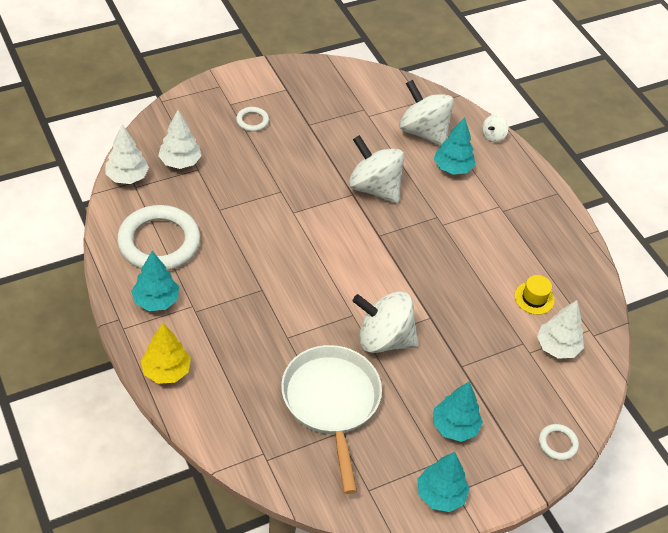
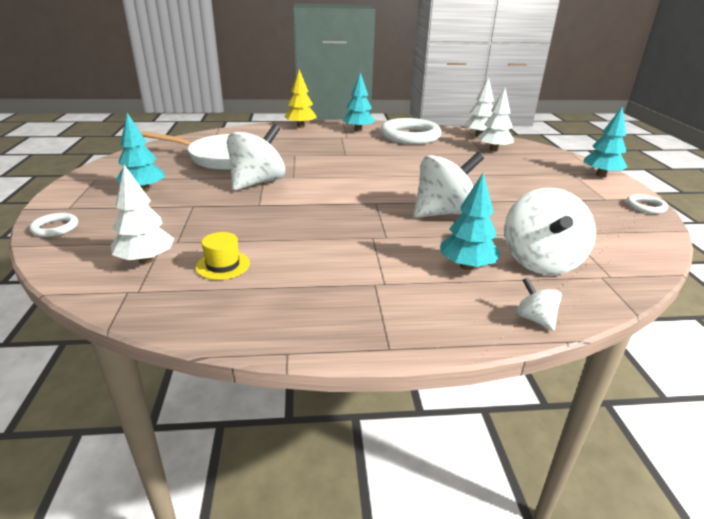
camera: 115 degrees right, 20 degrees down
(252, 121) = (549, 178): white ring -> white ring (645, 206)
(423, 132) = (540, 261): white spinning top -> white spinning top turned 120 degrees clockwise
(440, 495) = (102, 174): turquoise tree -> turquoise tree (601, 175)

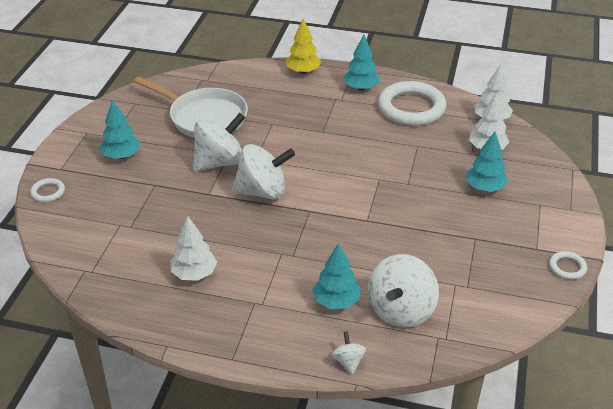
camera: 20 degrees right, 10 degrees up
(146, 260) = (103, 242): white tree -> white tree (194, 274)
(223, 265) = (155, 259): yellow hat -> none
(443, 213) = (361, 236): white spinning top -> white spinning top (263, 191)
(601, 175) = (569, 212): turquoise tree -> turquoise tree (485, 188)

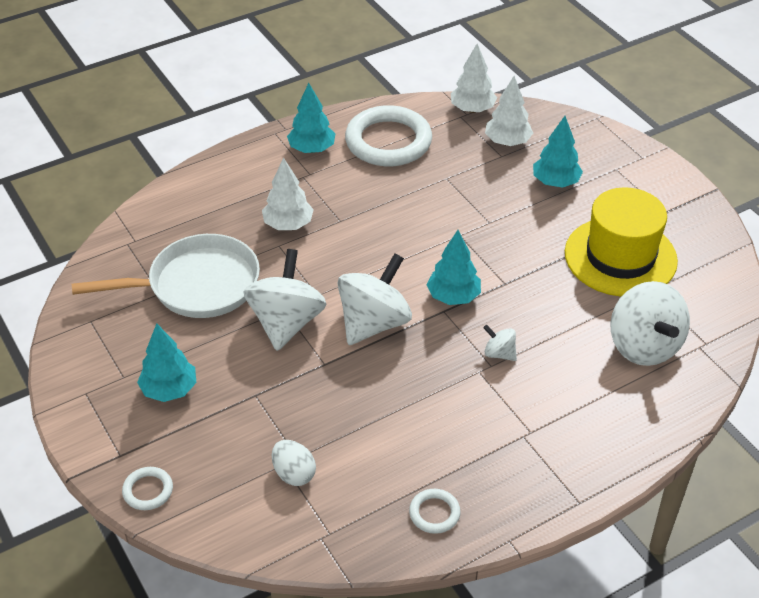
camera: 45 degrees left, 5 degrees up
(117, 232) = (294, 474): none -> white egg
(194, 274) = (431, 453): white tree -> white tree (288, 225)
(303, 71) = (227, 166): yellow tree -> none
(336, 301) = (586, 379): turquoise tree -> turquoise tree (453, 297)
(348, 361) = (668, 424): white spinning top -> white spinning top (499, 353)
(464, 253) = (620, 257): none -> yellow hat
(567, 267) = (706, 212): white ring -> white ring (434, 513)

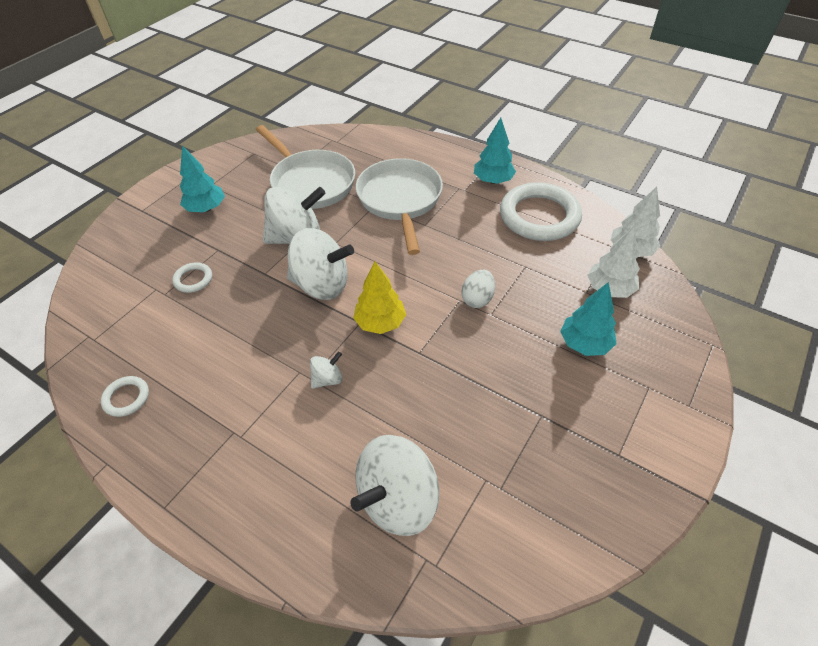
camera: 65 degrees right, 5 degrees up
(148, 491) = (113, 234): white ring -> white ring (193, 279)
(288, 225) = (400, 200): white tree -> white pan
(294, 474) = (147, 298): white egg -> white egg (477, 299)
(453, 297) = (380, 323): turquoise tree -> yellow tree
(499, 353) = (327, 379): white spinning top -> white spinning top turned 45 degrees clockwise
(620, 257) = (517, 434): yellow hat -> none

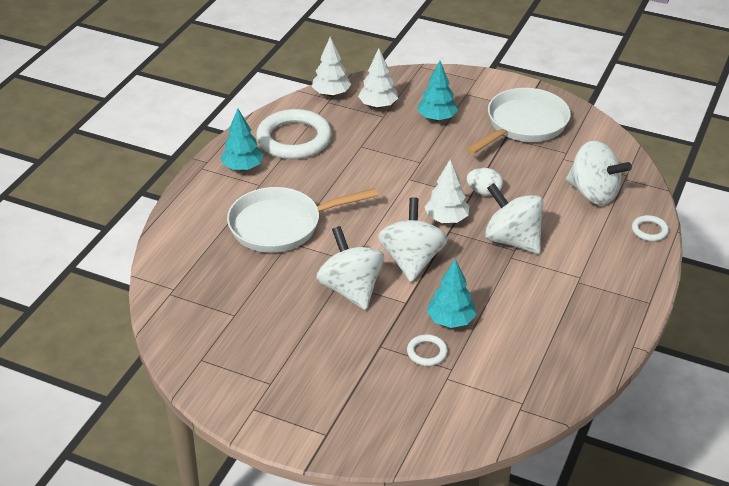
camera: 100 degrees left, 10 degrees down
(126, 398) = (573, 355): white ring -> white ring (649, 230)
(206, 208) = (315, 374): turquoise tree -> turquoise tree (450, 320)
(310, 182) = (257, 296): white pan -> white pan (523, 125)
(327, 379) = (512, 240): white spinning top -> white spinning top, size x2.19
(380, 323) = (446, 219): yellow tree -> white tree
(477, 299) = (405, 169): white egg -> white egg (484, 192)

